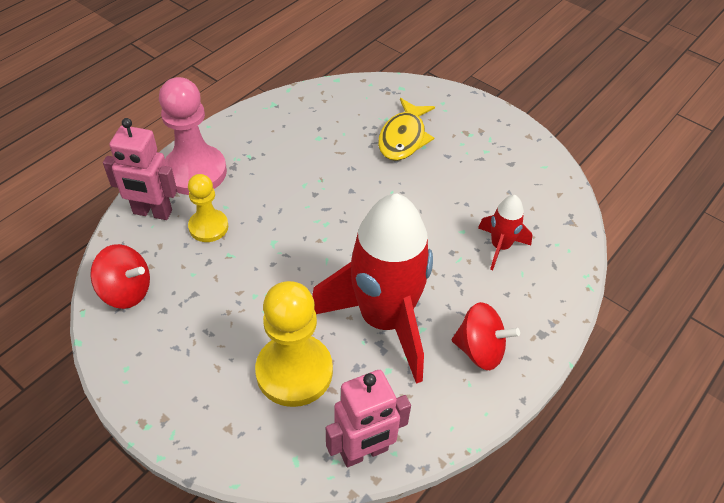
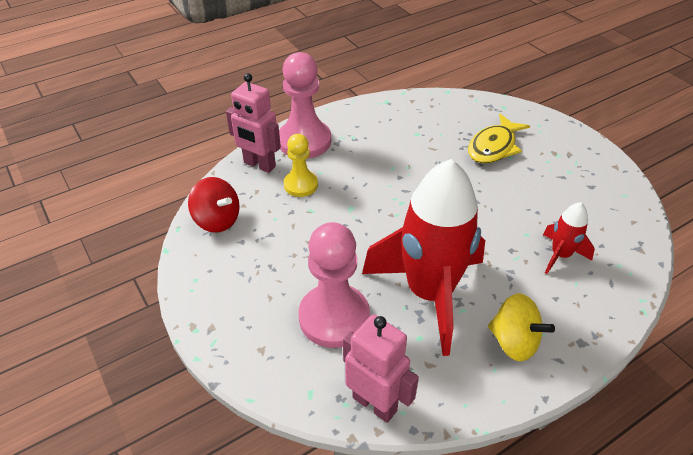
camera: 20 degrees right, 5 degrees down
(294, 372) = (334, 317): yellow pawn -> pink pawn
(364, 452) = (375, 403): pink robot -> pink robot turned 135 degrees counterclockwise
(480, 350) = (514, 341): red spinning top -> yellow spinning top

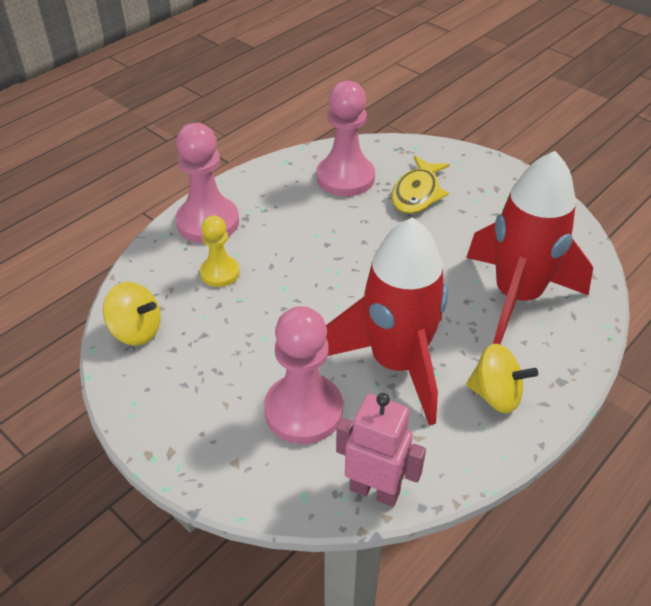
camera: 15 degrees left, 0 degrees up
(217, 220) = (136, 330): red spinning top -> yellow spinning top
(259, 165) = (164, 258): pink robot -> none
(433, 123) = (345, 178): none -> pink pawn
(560, 255) = (516, 297): red rocket -> red rocket, size x2.23

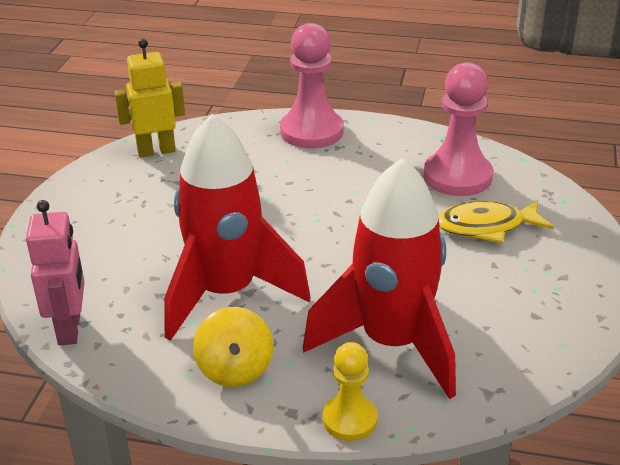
camera: 60 degrees right, 10 degrees down
(136, 330) = (156, 151): yellow spinning top -> yellow robot
(220, 273) = (255, 161): yellow pawn -> yellow pawn (350, 419)
(303, 410) = (132, 261): pink pawn -> none

